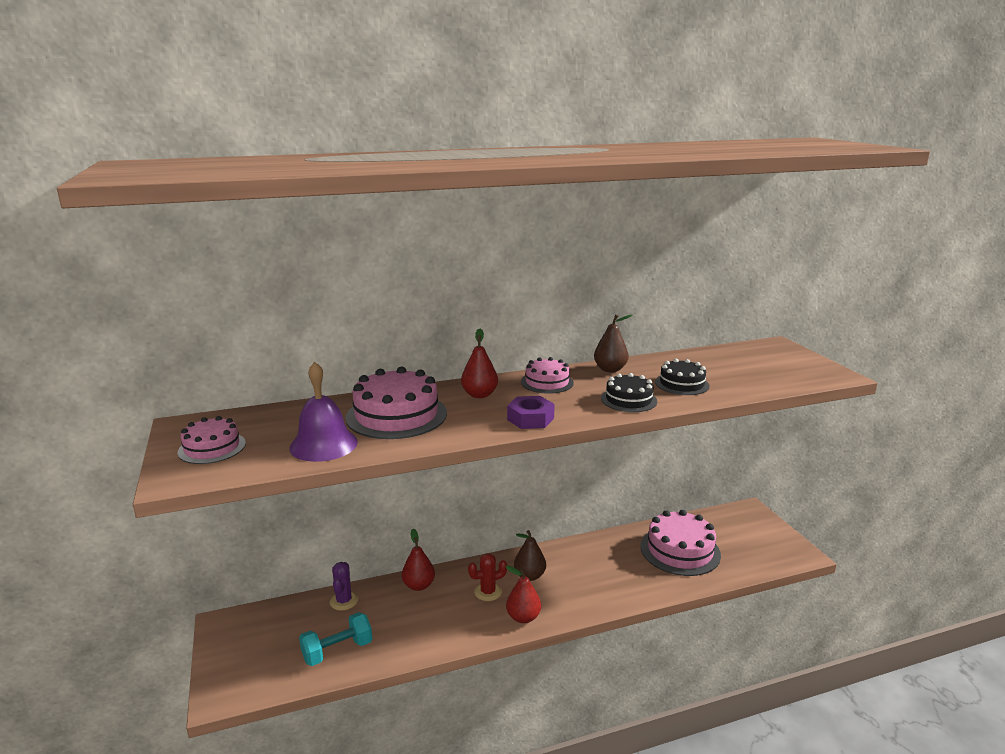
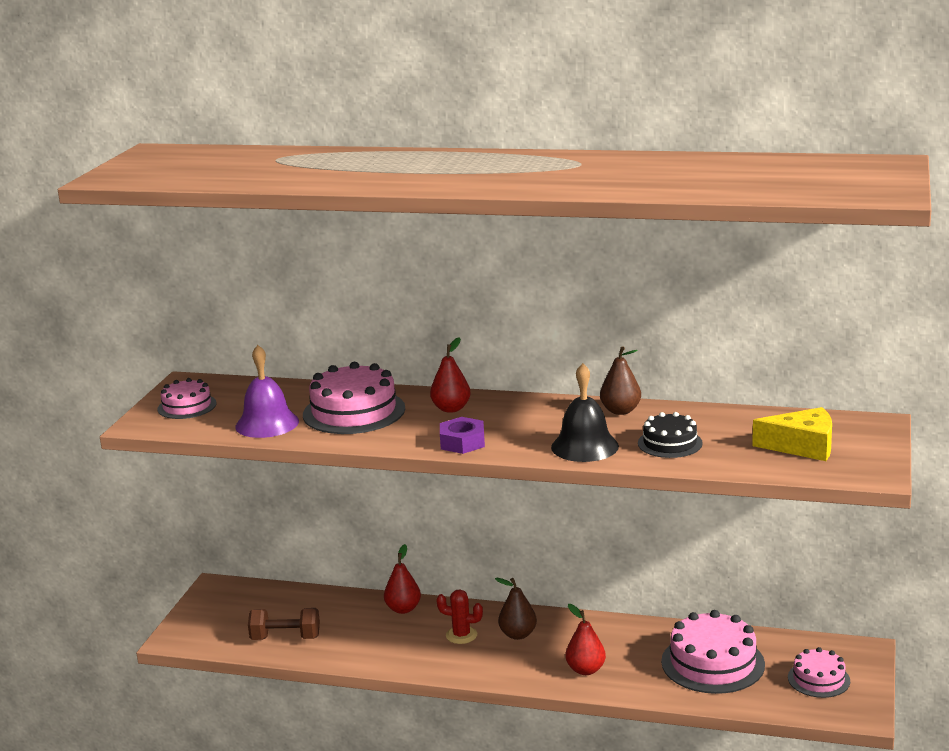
camera: 35 degrees right, 0 degrees up
(337, 651) = (285, 638): turquoise dumbbell -> brown dumbbell
(344, 601) = (326, 600): purple cactus -> none
(523, 617) = (471, 667): red pear -> red pear (585, 670)
(547, 382) = (533, 410): pink cake -> pink cake (818, 679)
(628, 400) = (584, 446): black cake -> black bell
(765, 367) = (802, 446): none -> yellow cheese

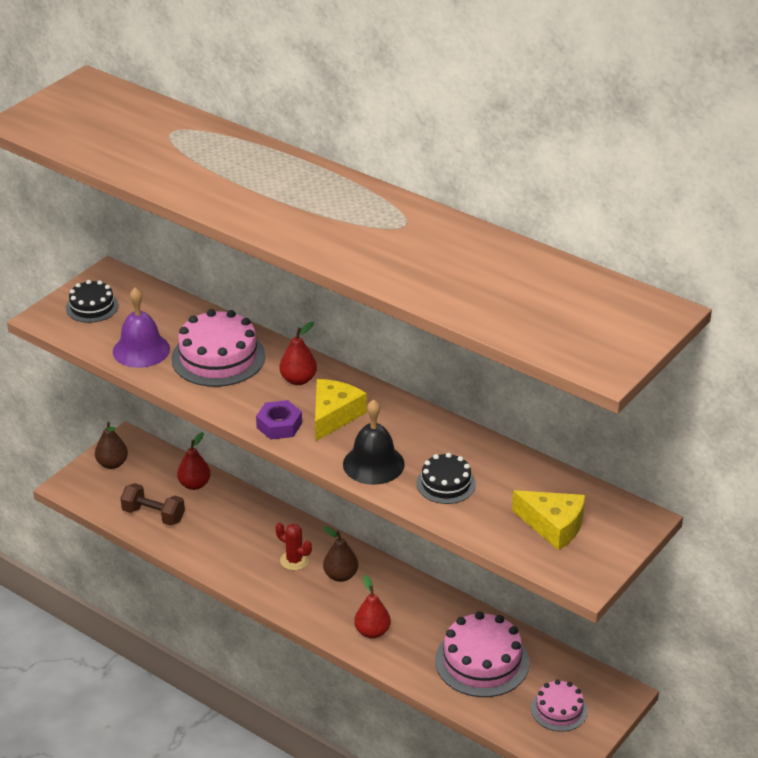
camera: 20 degrees right, 15 degrees up
(187, 406) = (92, 307): pink cake -> black cake
(403, 609) = (264, 516): red pear -> red pear (194, 484)
(511, 424) = (334, 416): none -> yellow cheese
(620, 411) = (435, 429): brown pear -> brown pear (112, 464)

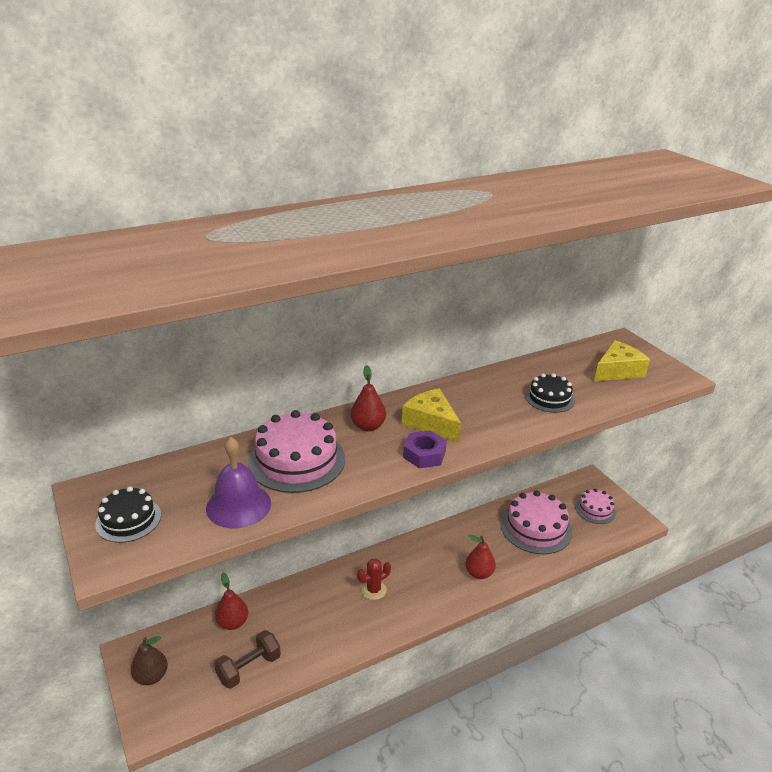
camera: 65 degrees left, 5 degrees down
(340, 575) = (408, 569): brown pear -> none
(373, 464) = (507, 422): black bell -> none

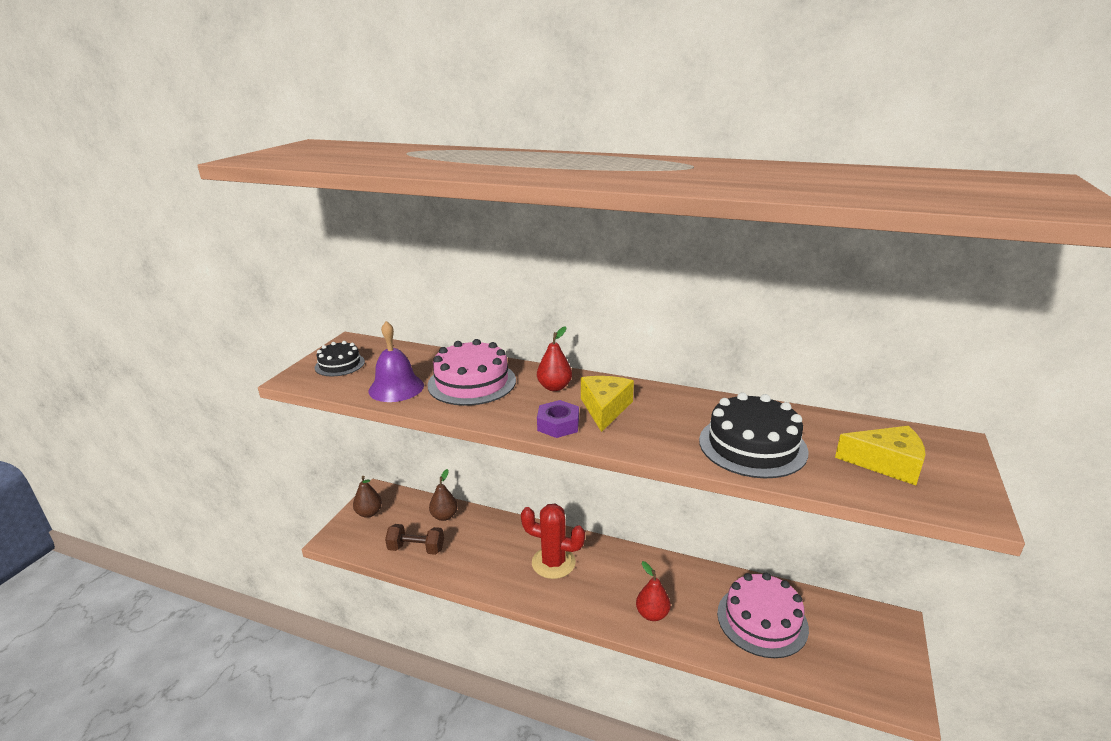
camera: 50 degrees right, 5 degrees down
(233, 623) = (444, 516): red pear -> brown pear
(373, 590) = (553, 563): red cactus -> red cactus, size x1.72
(549, 398) = (752, 446): black cake -> black cake, size x1.72
(595, 510) = (859, 652): pink cake -> none

